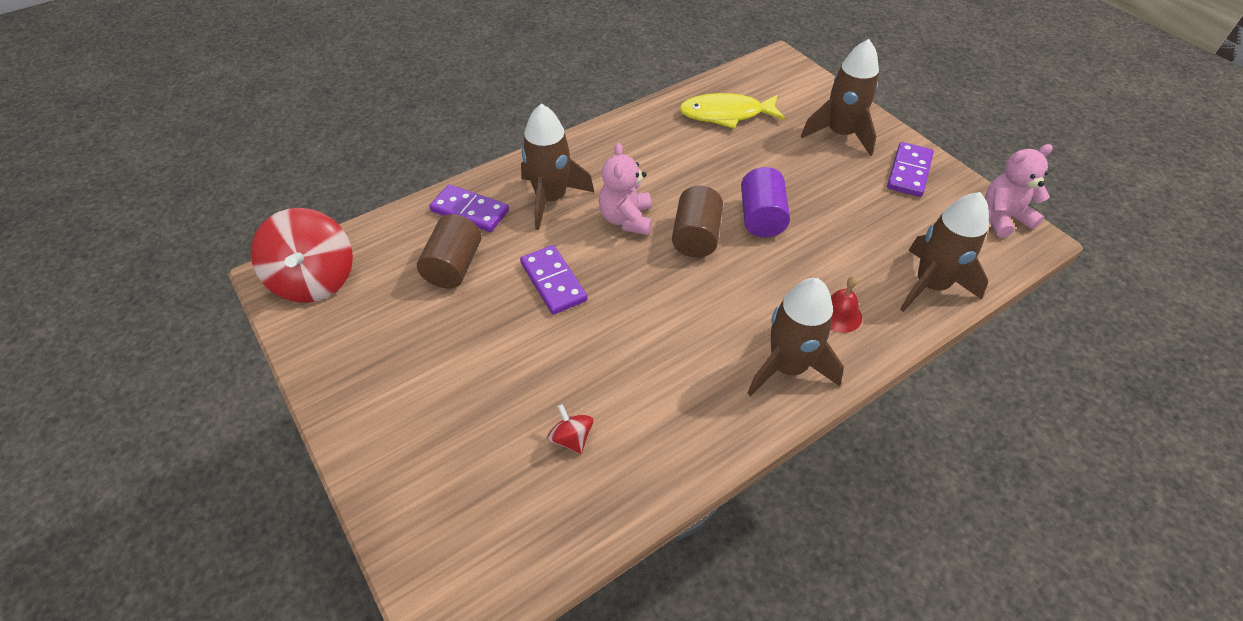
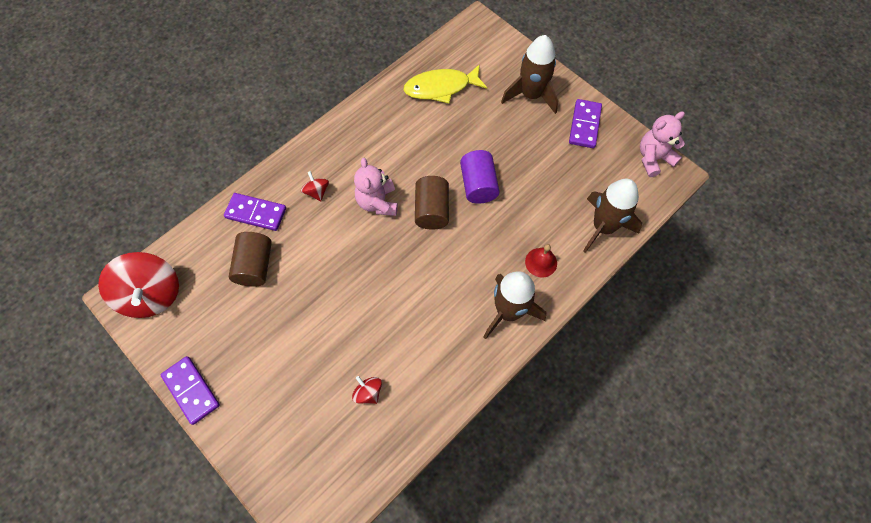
camera: 10 degrees left, 15 degrees up
(551, 199) = (317, 192): brown rocket -> red spinning top
(553, 282) = (332, 267): purple domino -> purple domino (191, 390)

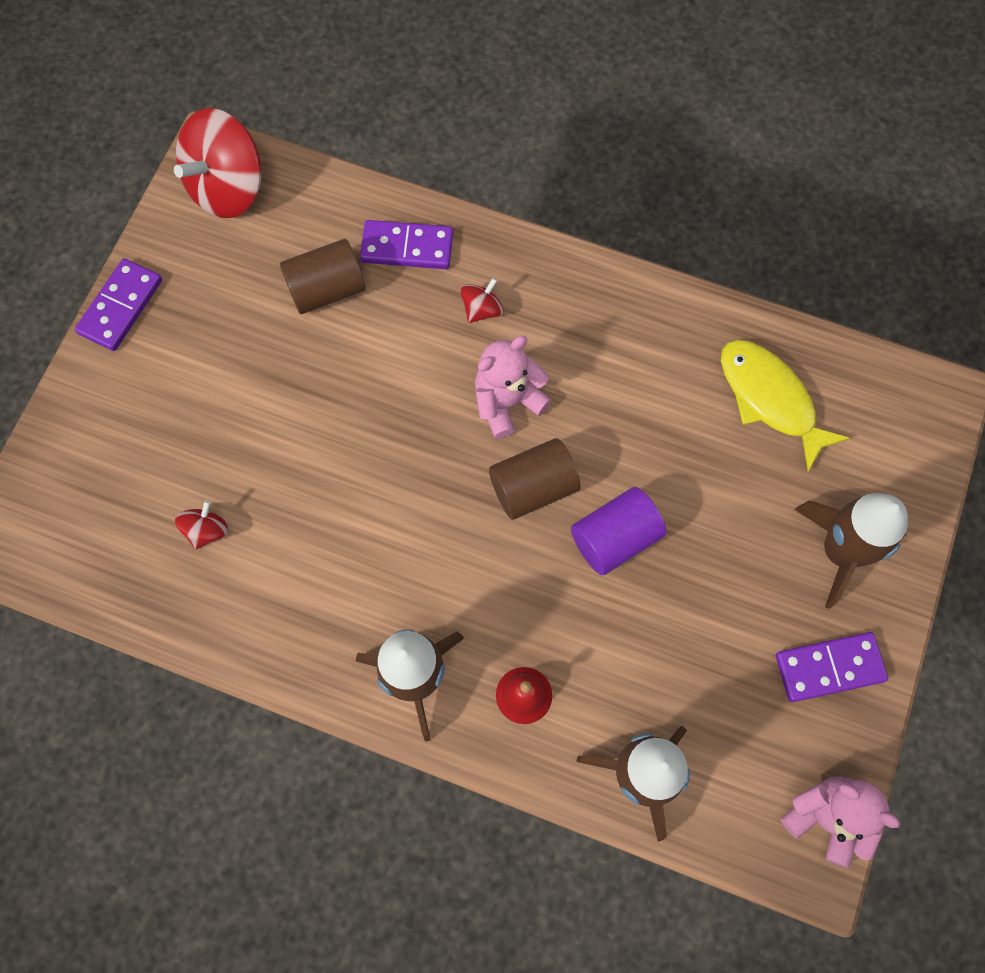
camera: 65 degrees right, 5 degrees up
(256, 213) = (407, 247): purple domino -> purple domino turned 75 degrees counterclockwise

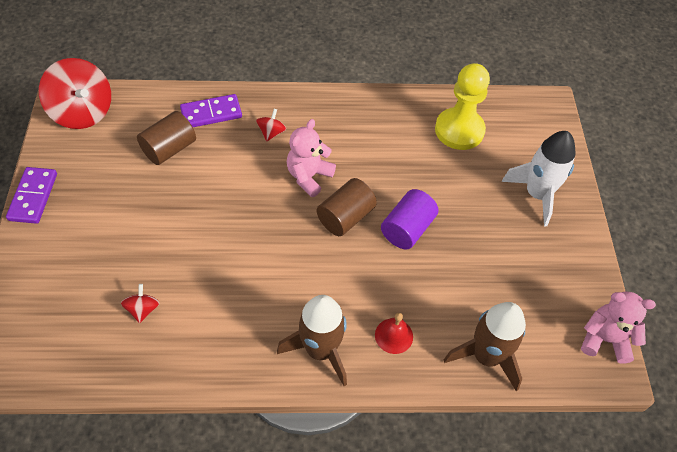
camera: 25 degrees left, 15 degrees down
(228, 188) = (83, 112): red spinning top -> red spinning top turned 60 degrees counterclockwise
(770, 399) = (459, 130): yellow fish -> yellow pawn
(829, 667) = (563, 257): purple domino -> none
(840, 551) = (537, 194): brown rocket -> white rocket

